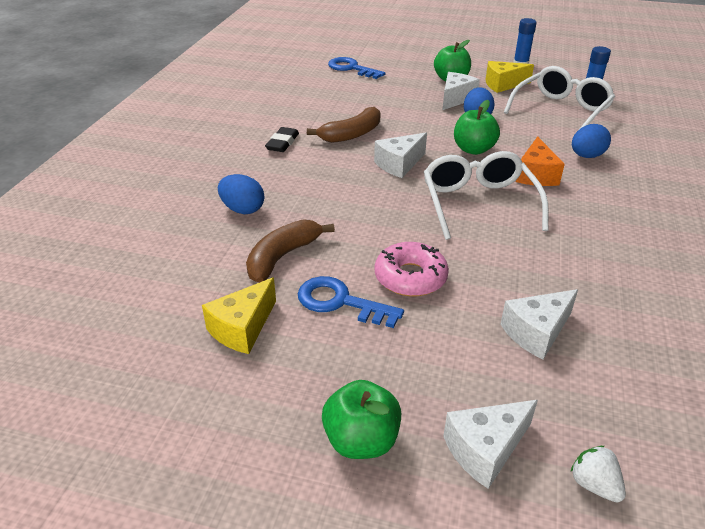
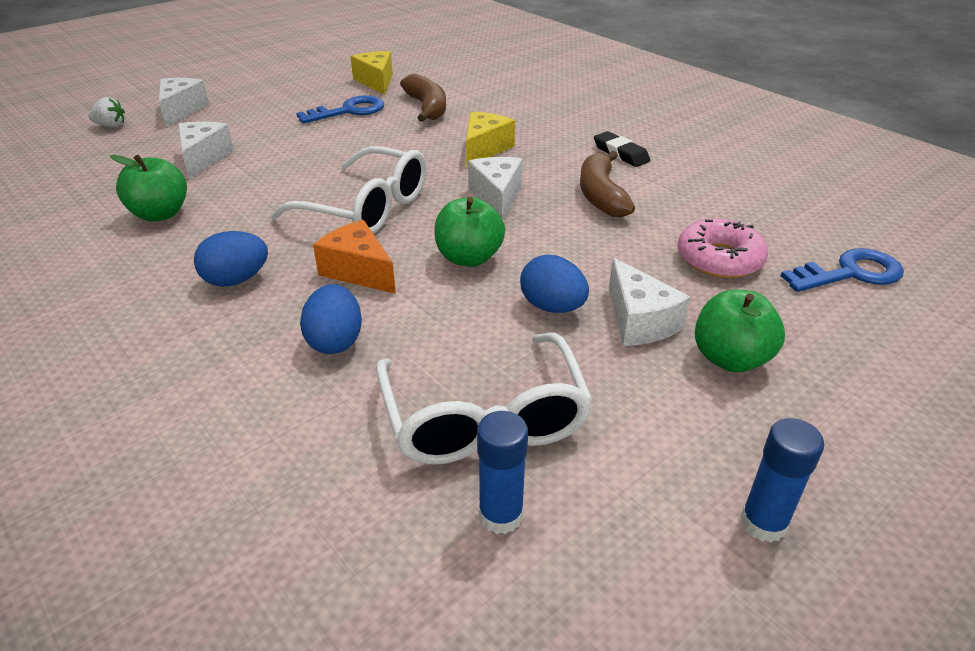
camera: 125 degrees right, 0 degrees up
(242, 209) = (512, 109): blue egg -> blue egg (236, 280)
(361, 440) = (247, 87): green apple -> green apple (160, 214)
(410, 277) = (330, 139): pink donut -> pink donut (719, 259)
(503, 85) = (659, 414): yellow cheese -> yellow cheese (484, 149)

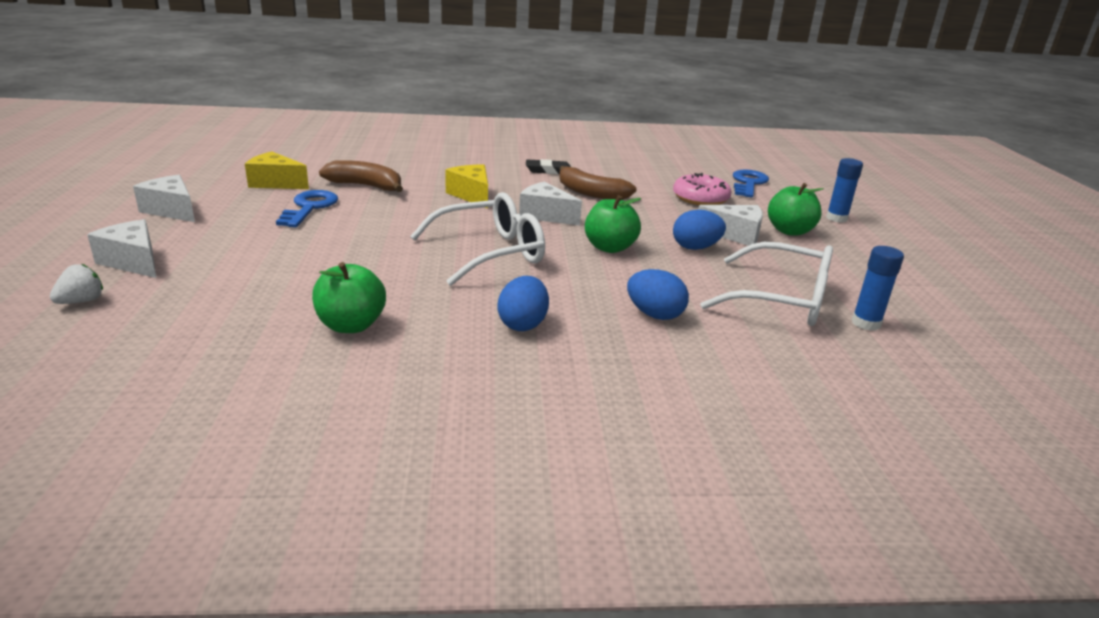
camera: 55 degrees left, 10 degrees down
(204, 158) = (273, 280): white cheese -> white cheese (172, 210)
(358, 271) = (575, 282): orange cheese -> none
(763, 523) = (911, 272): blue glue stick -> blue glue stick (836, 218)

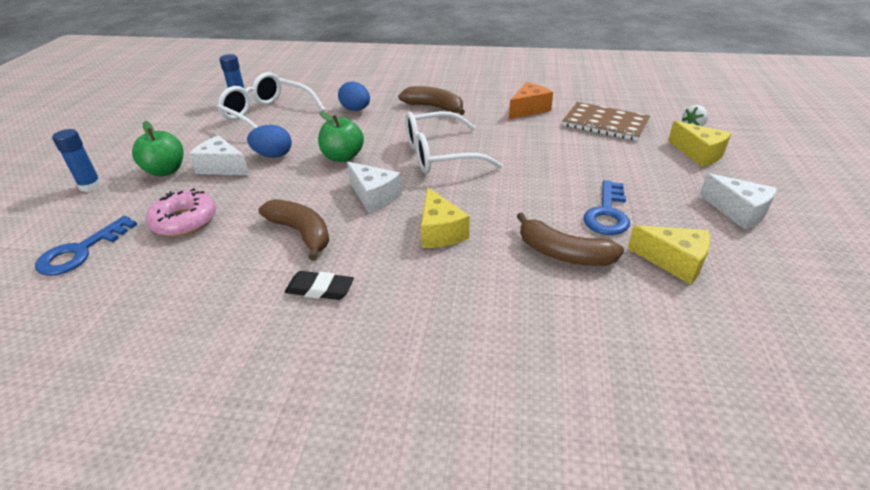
camera: 165 degrees left, 10 degrees up
(133, 262) = (698, 154): white cheese -> yellow cheese
(230, 302) = (605, 123): none -> brown notebook
(351, 325) = (529, 109): green apple -> orange cheese
(523, 324) = (434, 107): blue egg -> brown banana

